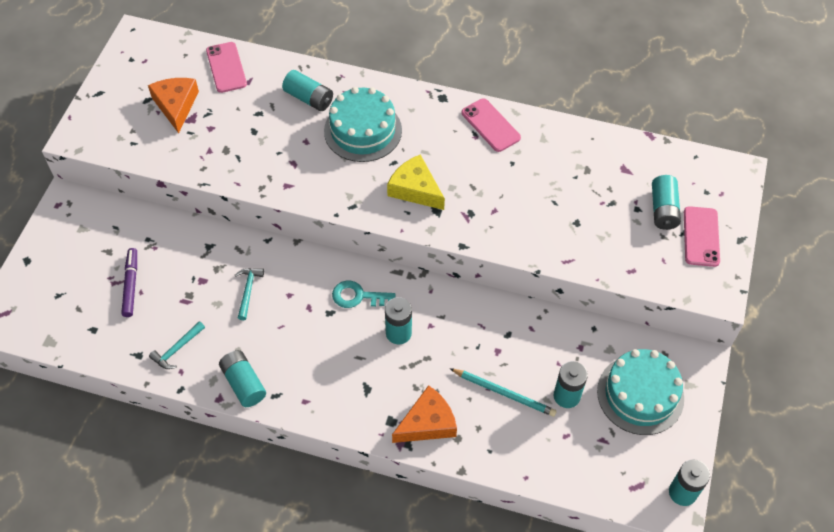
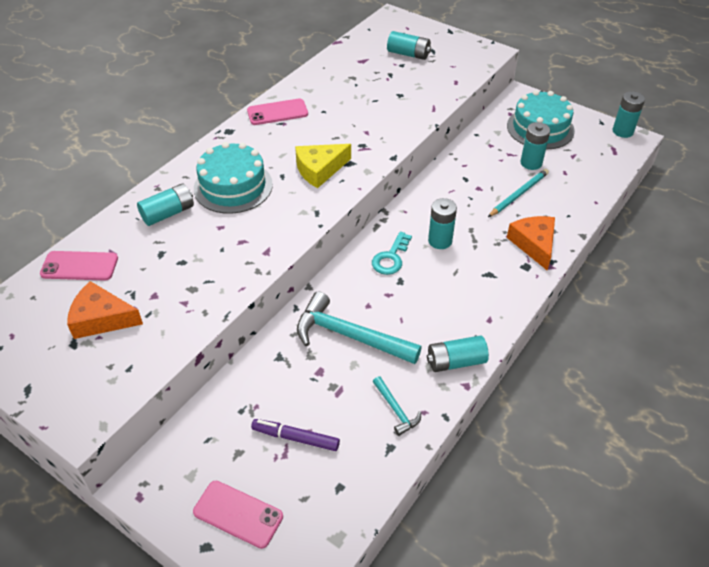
camera: 70 degrees left, 10 degrees down
(248, 291) = (350, 336): turquoise hammer -> turquoise hammer, size x2.05
(701, 236) = (440, 45): pink phone -> pink phone (238, 514)

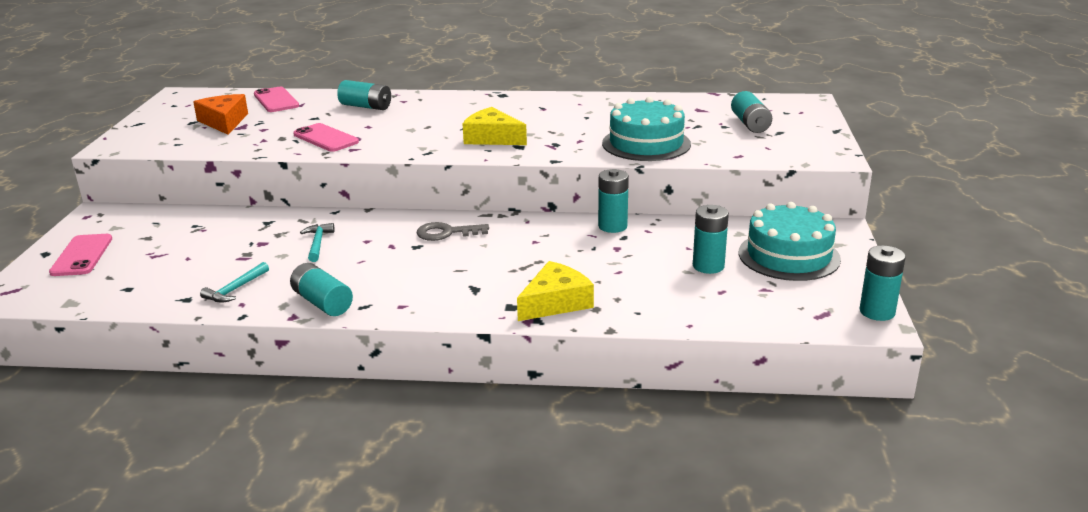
camera: 60 degrees right, 20 degrees down
(233, 186) = (426, 116): turquoise cake -> turquoise cake (646, 143)
(277, 112) = (556, 102): pink phone -> pink phone (326, 138)
(295, 438) = (175, 255): purple marker -> none
(350, 336) = (318, 243): turquoise hammer -> turquoise hammer, size x0.49
(391, 258) = (446, 233): turquoise key -> grey key
(440, 241) = (500, 249): turquoise battery -> turquoise battery (612, 226)
(519, 194) = (637, 272): turquoise pencil -> none
(534, 244) = (555, 302): orange cheese -> yellow cheese

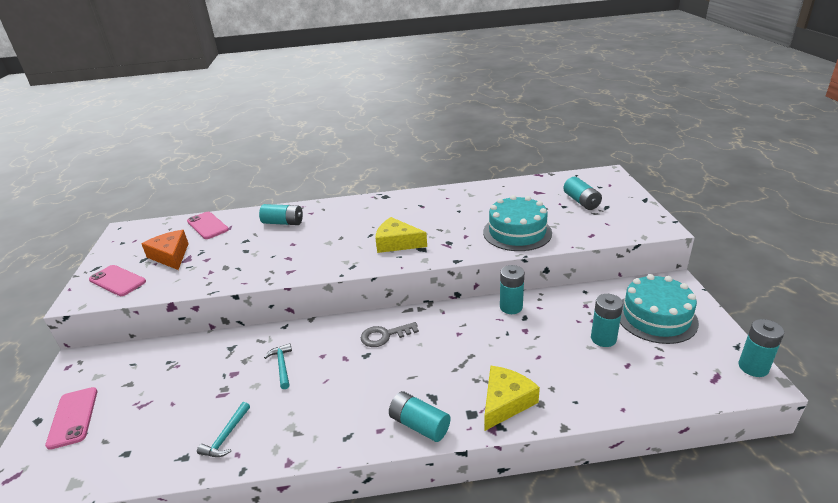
camera: 10 degrees left, 5 degrees up
(322, 303) = (309, 439): turquoise battery -> turquoise battery (419, 425)
(326, 138) = (262, 262): pink phone -> pink phone (117, 281)

